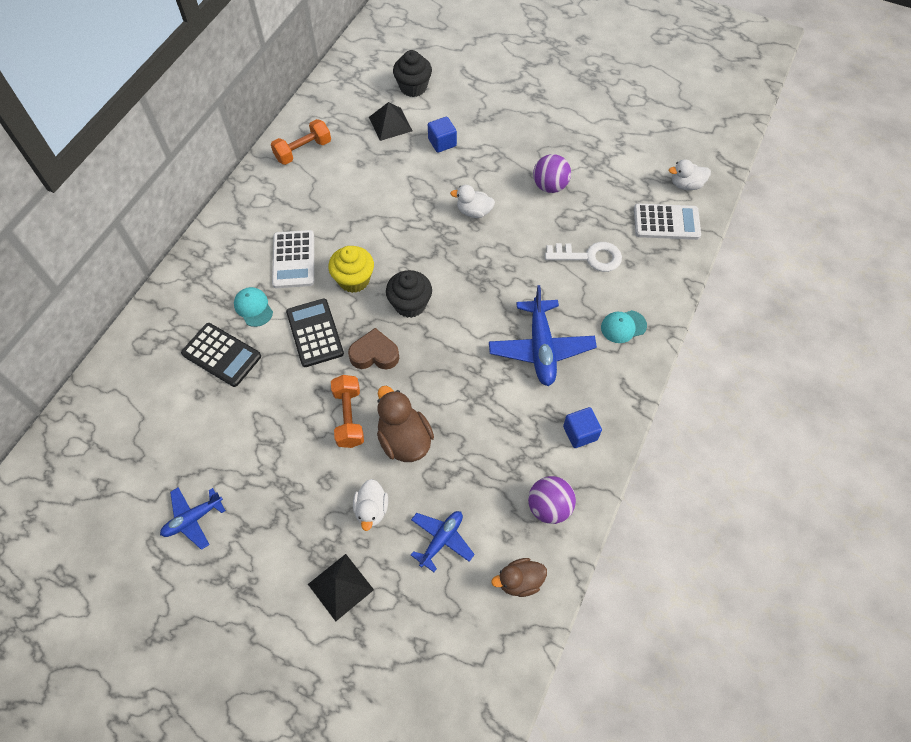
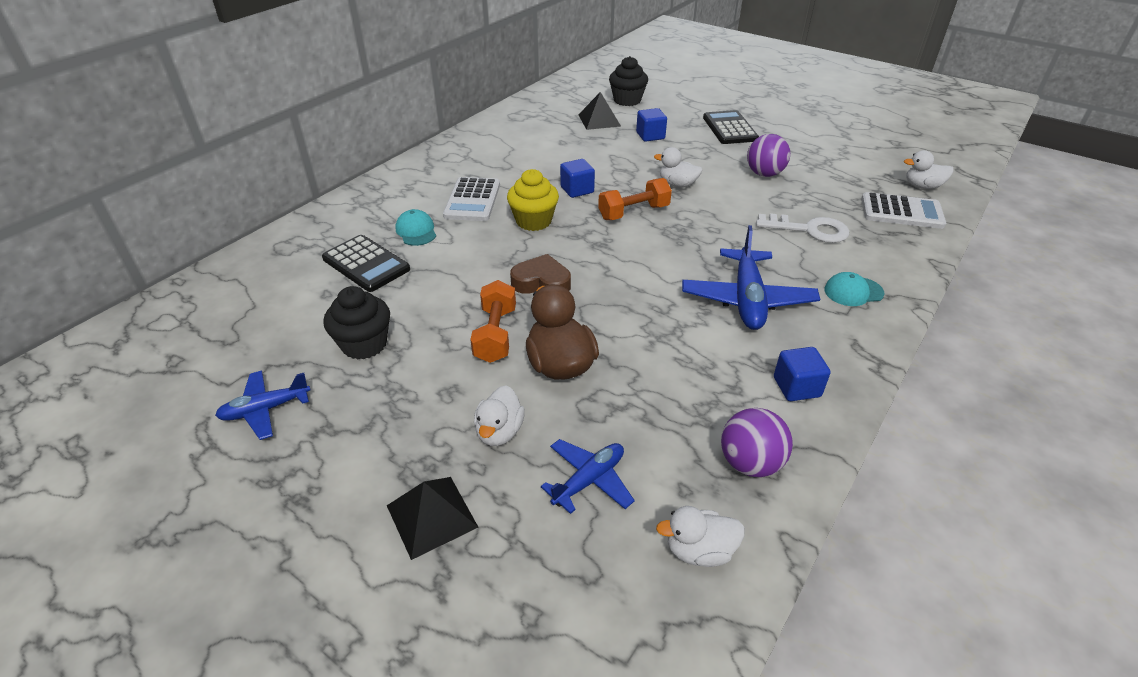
camera: 10 degrees right, 20 degrees down
(303, 151) = (507, 129): orange dumbbell -> orange dumbbell (633, 212)
(315, 333) = (477, 258): black calculator -> black calculator (730, 128)
(385, 232) = (577, 190): none -> blue cube
(410, 304) = (593, 246): black cupcake -> black cupcake (364, 344)
(519, 581) = (699, 550): brown duck -> white duck

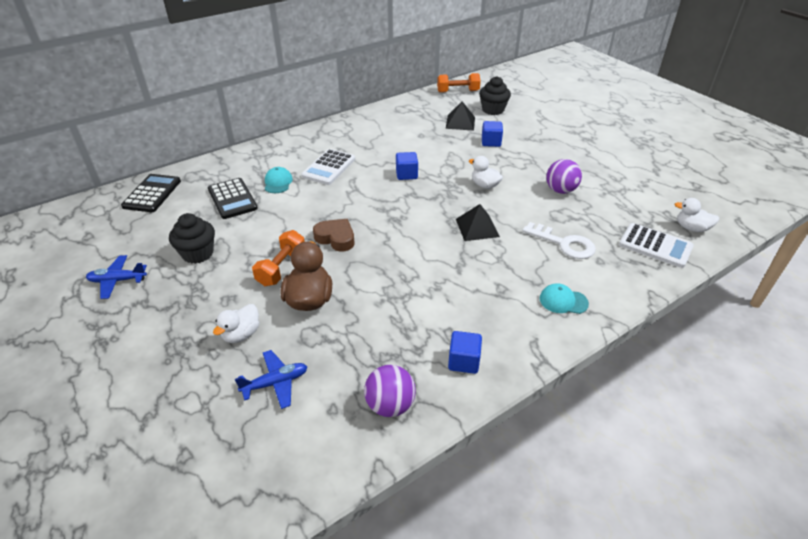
camera: 20 degrees right, 0 degrees up
(432, 516) = (168, 375): black pyramid -> black pyramid (477, 227)
(533, 221) = (360, 192): yellow cupcake -> none
(633, 212) = (436, 200): orange dumbbell -> orange dumbbell (458, 91)
(699, 550) = (314, 452): white duck -> none
(730, 128) = (559, 147): black calculator -> black calculator (152, 194)
(747, 299) = (474, 286): blue plane -> none

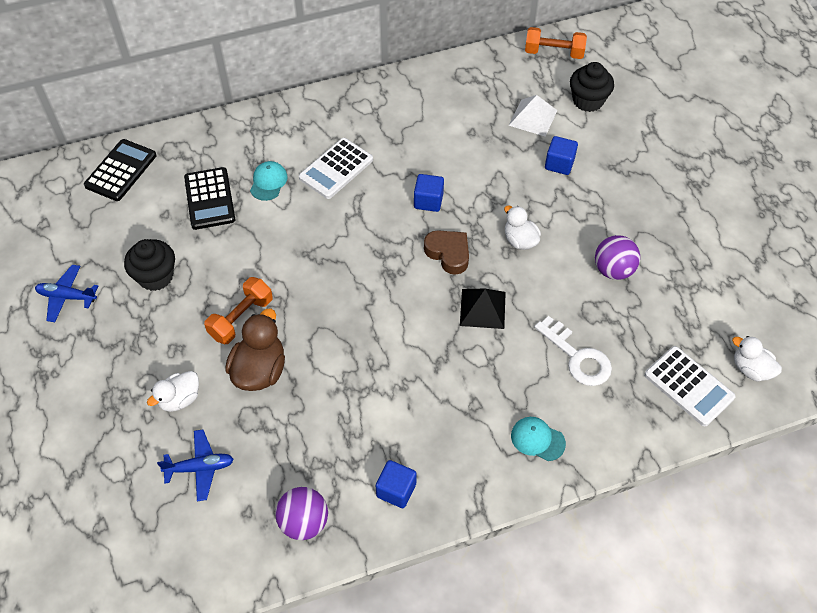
camera: 15 degrees right, 15 degrees up
(336, 238) = (312, 288): brown heart -> brown heart (448, 253)
(460, 122) = (533, 117): black pyramid -> white pyramid

